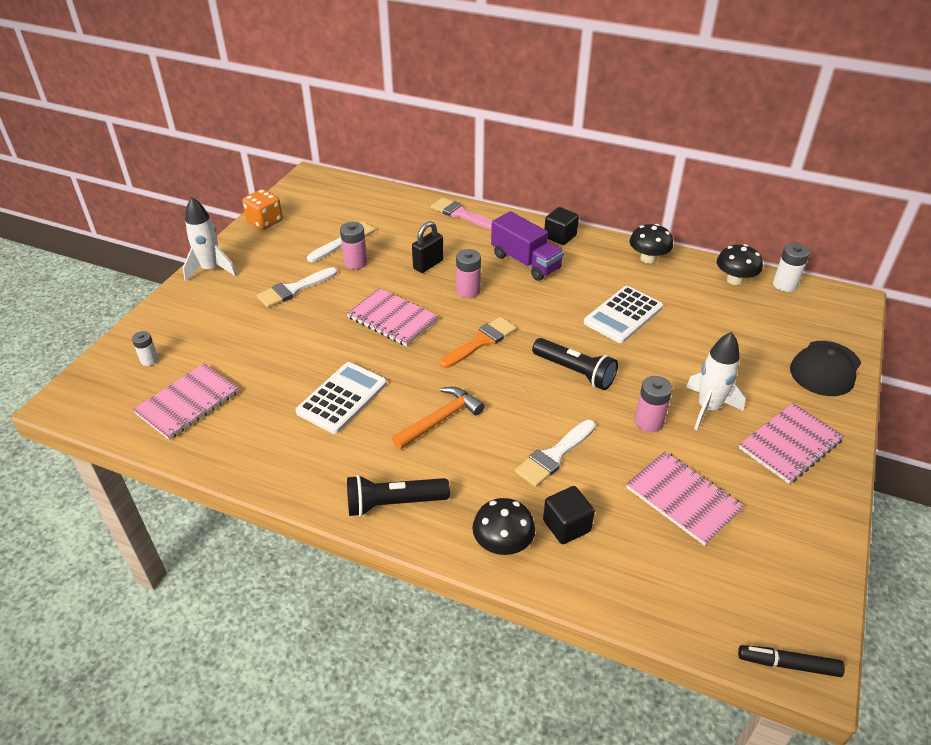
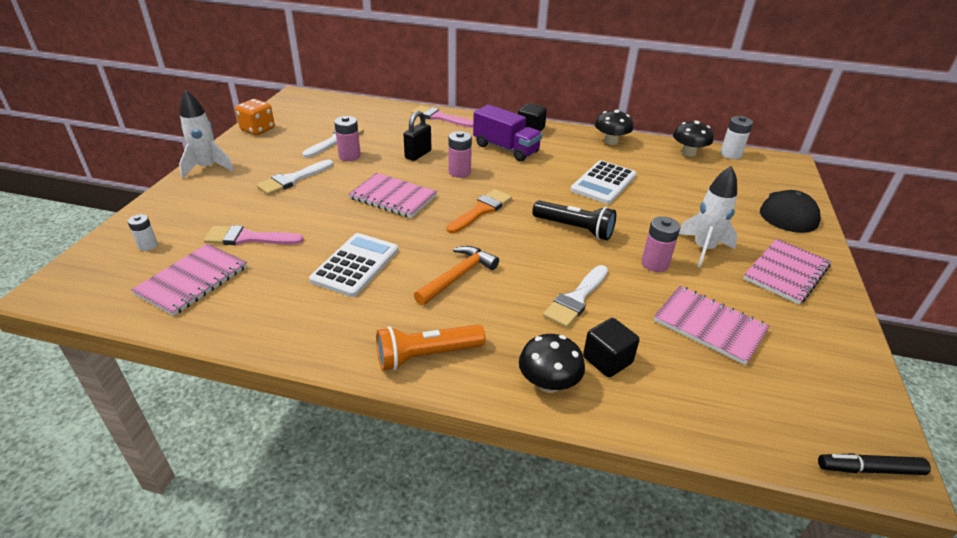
camera: 10 degrees left, 5 degrees down
(243, 358) = (248, 238): none -> pink brush
(393, 503) = (426, 356): black flashlight -> orange flashlight

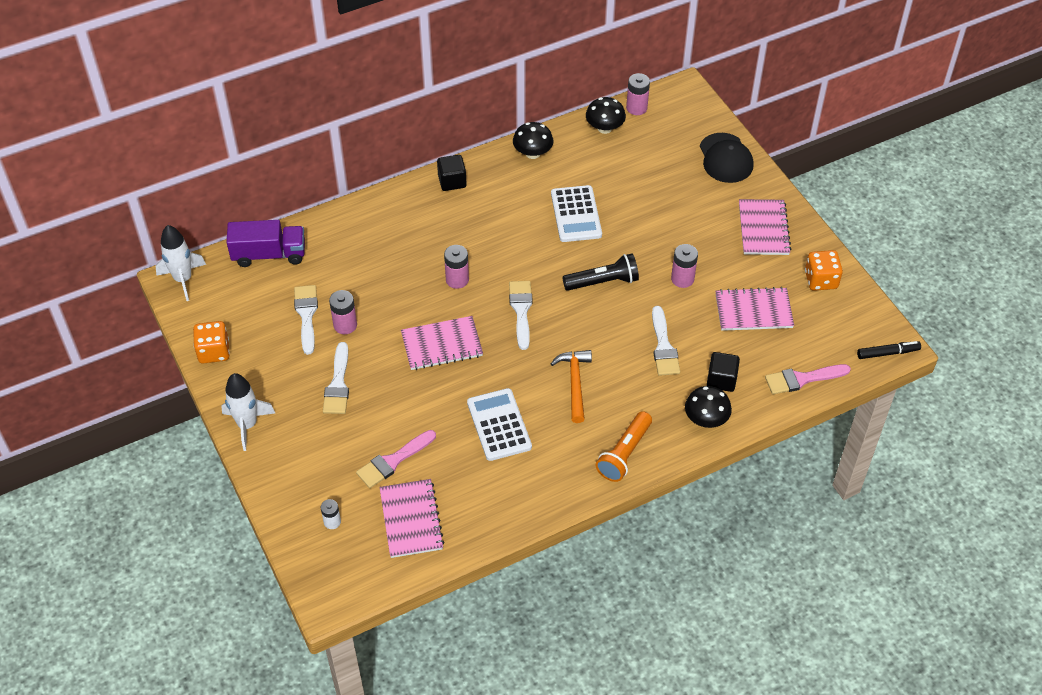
camera: 40 degrees left, 15 degrees up
(418, 154) = (398, 282): black padlock -> none
(439, 117) = (354, 218): pink brush -> pink brush (802, 379)
(481, 210) = (521, 310): orange brush -> white brush
(506, 148) = (460, 223): purple truck -> purple truck (269, 254)
(703, 249) = (700, 241): white rocket -> white rocket (183, 279)
(730, 154) = (636, 108): white battery -> pink battery
(823, 345) = (821, 280): none -> orange dice
(869, 469) = (887, 353): black marker -> black marker turned 150 degrees counterclockwise

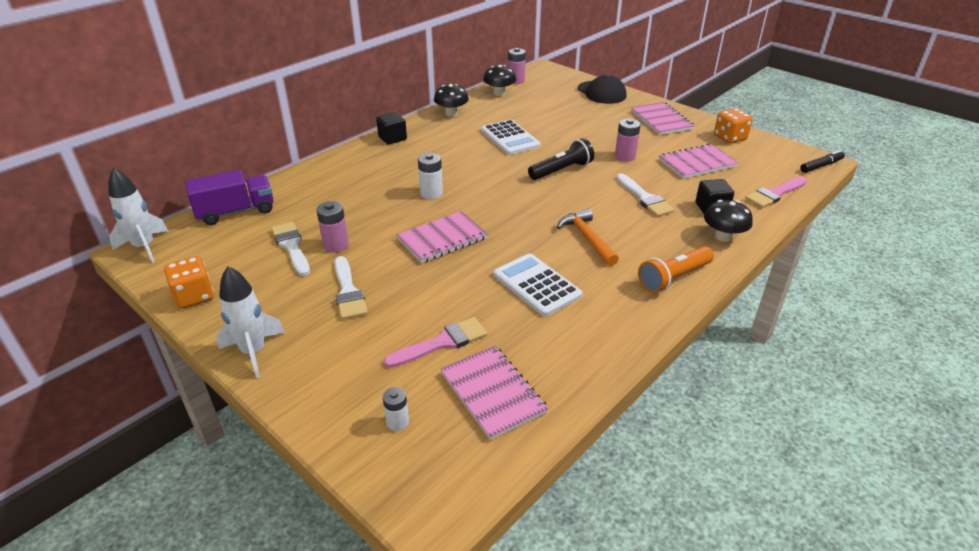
camera: 20 degrees left, 15 degrees down
(393, 461) = (442, 343): pink brush -> pink brush turned 150 degrees counterclockwise
(457, 280) = (431, 193): pink battery -> white battery
(521, 310) = (503, 201): white brush -> none
(624, 454) = (673, 278): orange flashlight -> orange flashlight turned 45 degrees clockwise

